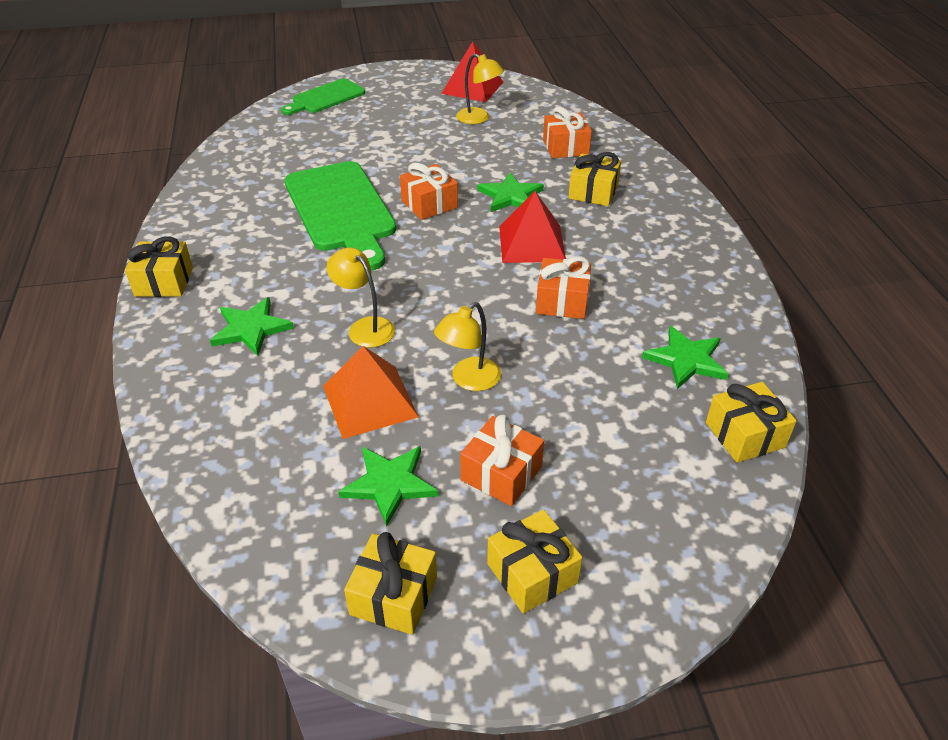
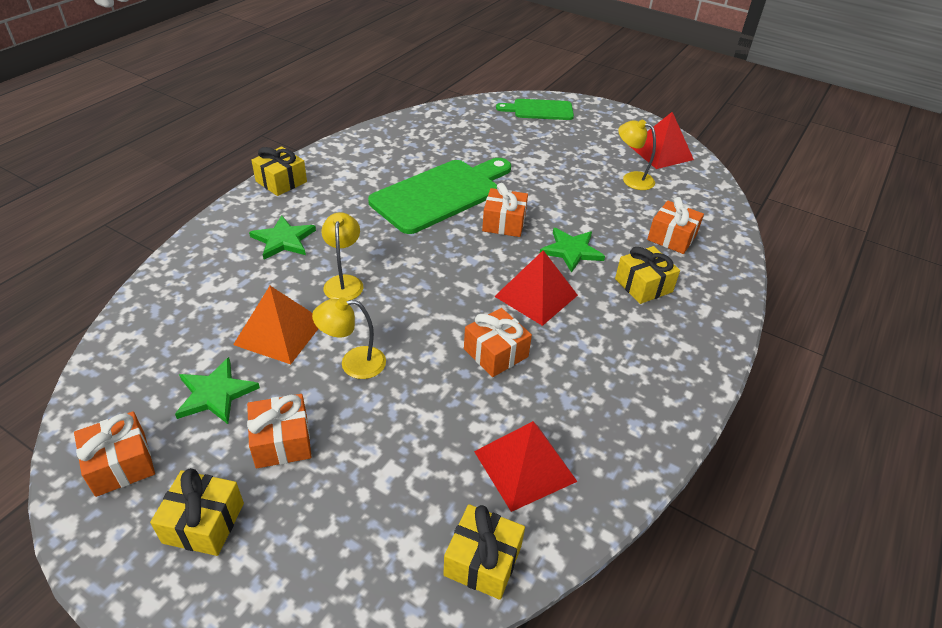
camera: 40 degrees right, 0 degrees up
(341, 210) = (440, 194): green cutting board -> green cutting board turned 150 degrees counterclockwise
(393, 596) = (120, 464): yellow gift -> orange gift
(479, 118) = (631, 179): yellow lamp -> yellow lamp turned 135 degrees clockwise
(686, 360) = (524, 466): green star -> red pyramid

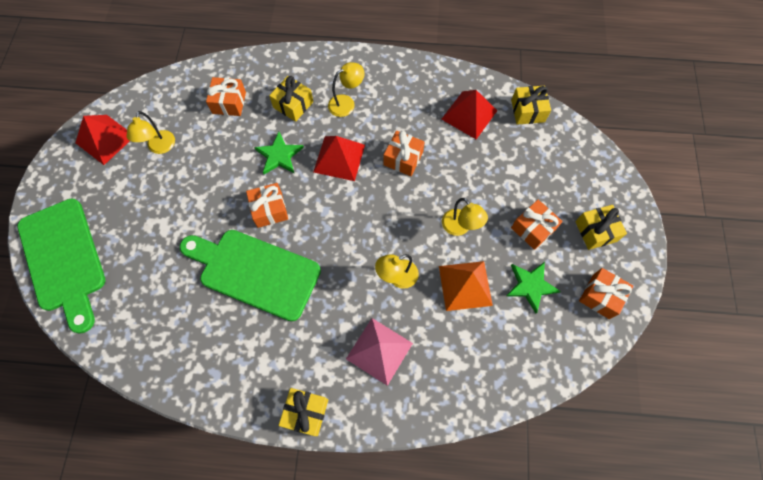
camera: 115 degrees left, 25 degrees up
(283, 240) = (379, 351): green star -> pink pyramid
(539, 110) = (63, 259): green cutting board -> green cutting board, size x1.73
(621, 334) = (346, 103): none -> yellow lamp

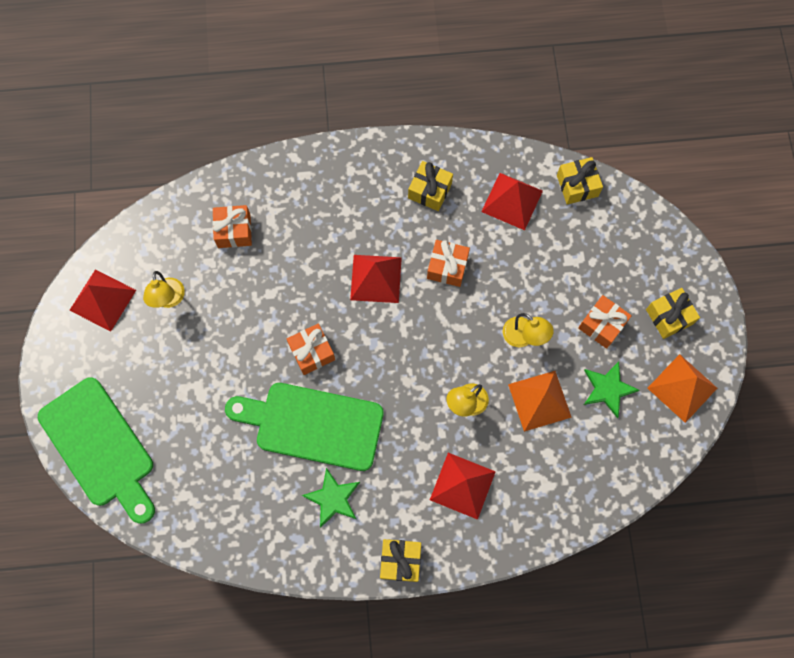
camera: 10 degrees left, 5 degrees up
(279, 155) = (307, 286): green star -> green star (333, 498)
(293, 105) = (309, 221): yellow gift -> yellow gift (429, 191)
(346, 103) = (370, 209): yellow lamp -> none
(379, 351) = (462, 485): pink pyramid -> red pyramid
(601, 296) = (682, 388): orange gift -> orange pyramid

